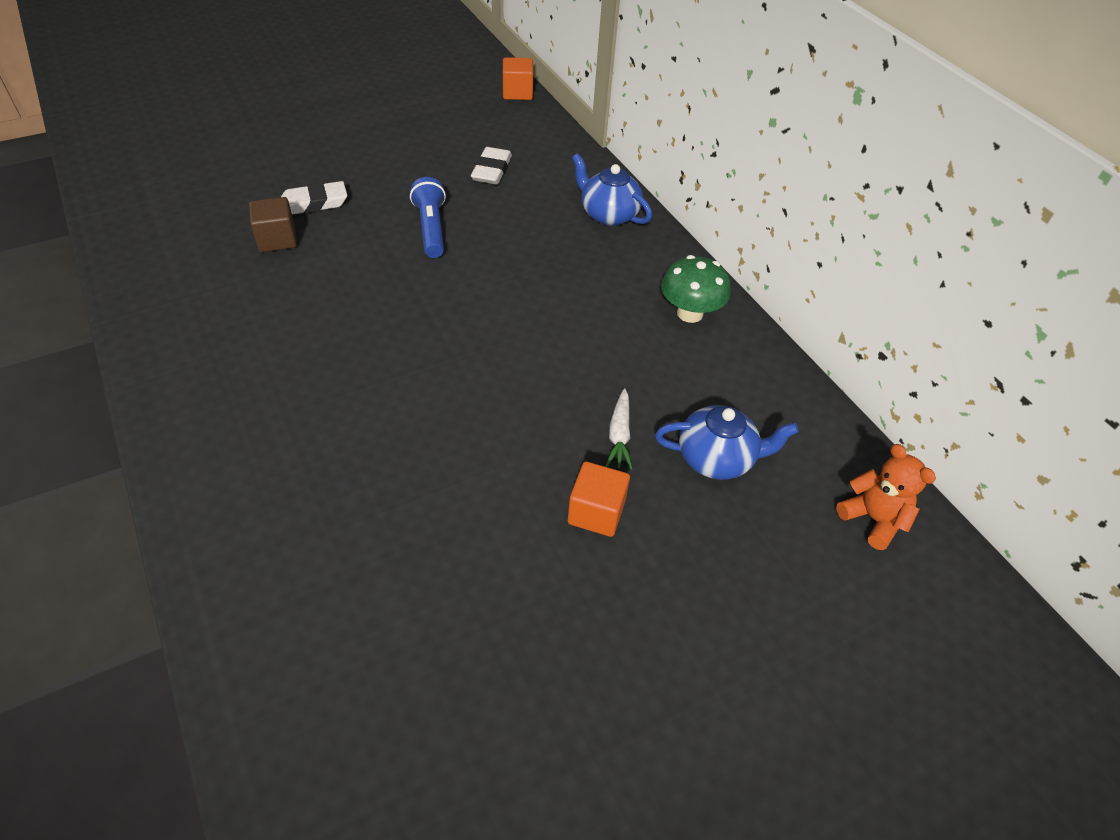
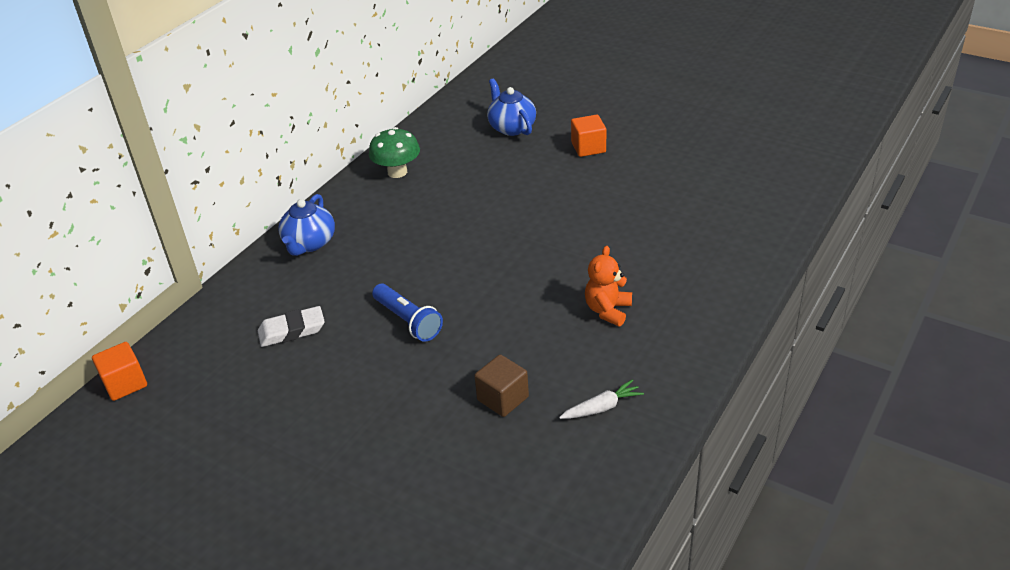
camera: 115 degrees left, 10 degrees down
(314, 203) = (434, 409): white eraser -> none
(431, 229) = (408, 321): blue flashlight -> blue flashlight turned 90 degrees counterclockwise
(619, 435) = (529, 160): white carrot -> white carrot (601, 408)
(873, 519) = (502, 80): orange teddy bear -> orange teddy bear (608, 310)

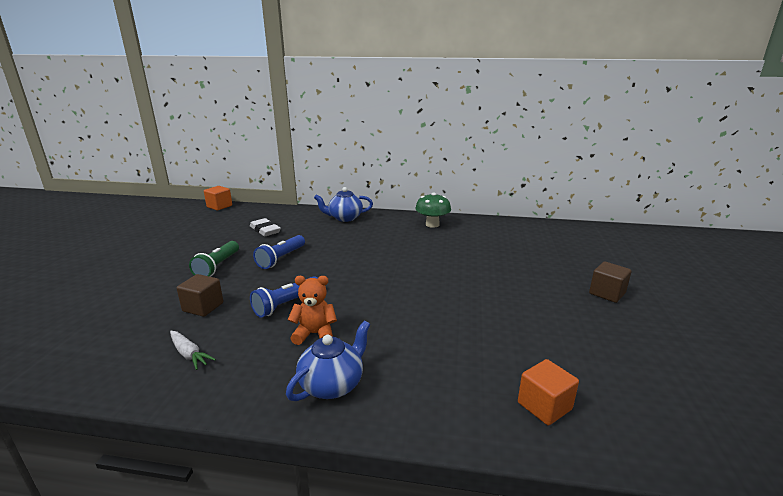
camera: 65 degrees right, 15 degrees down
(391, 385) = (217, 266): none -> green flashlight
(511, 127) = (523, 248): blue teapot -> blue teapot (332, 384)
(535, 326) = (286, 304): none -> blue flashlight
(588, 148) = (533, 283): orange cube -> orange cube (544, 406)
(629, 114) = (607, 293): none -> brown cube

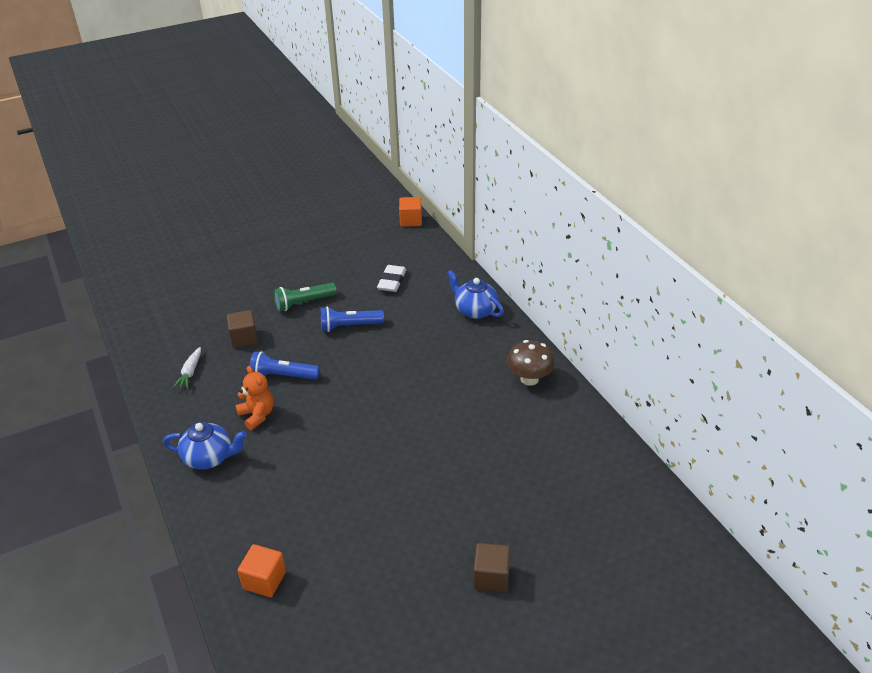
camera: 55 degrees right, 15 degrees up
(432, 224) = (529, 379): green mushroom -> brown mushroom

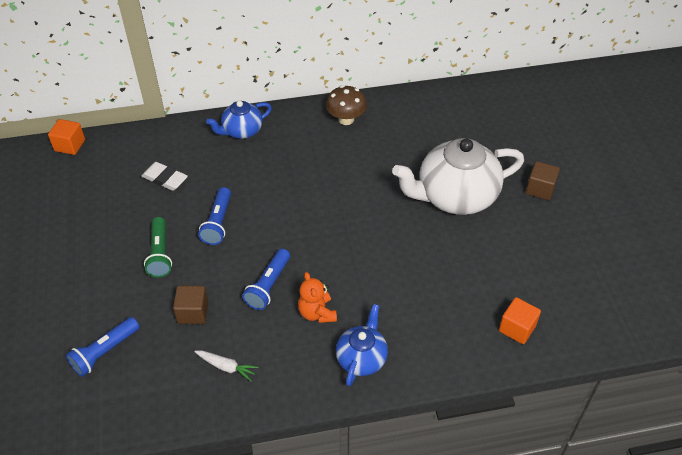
camera: 75 degrees left, 10 degrees up
(197, 303) = (105, 352): none -> blue flashlight
(257, 415) = (317, 313): orange teddy bear -> orange teddy bear turned 90 degrees counterclockwise
(446, 494) = (455, 196): none -> white teapot

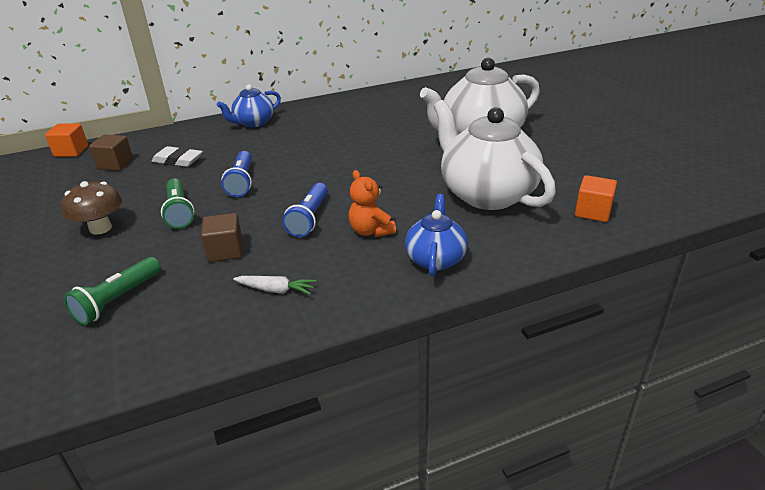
camera: 10 degrees left, 15 degrees down
(105, 352) = (117, 300): blue flashlight -> green flashlight
(346, 119) = (354, 105): brown mushroom -> brown mushroom (100, 228)
(431, 285) = (486, 194): none -> white teapot
(540, 189) = (558, 122): brown cube -> brown cube (115, 164)

